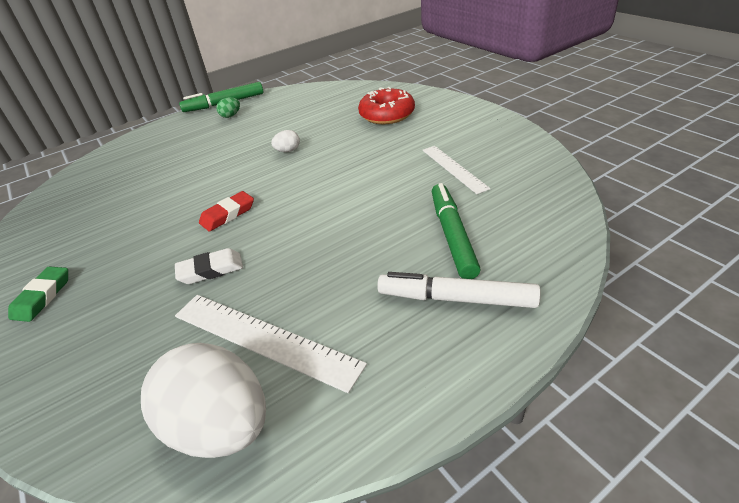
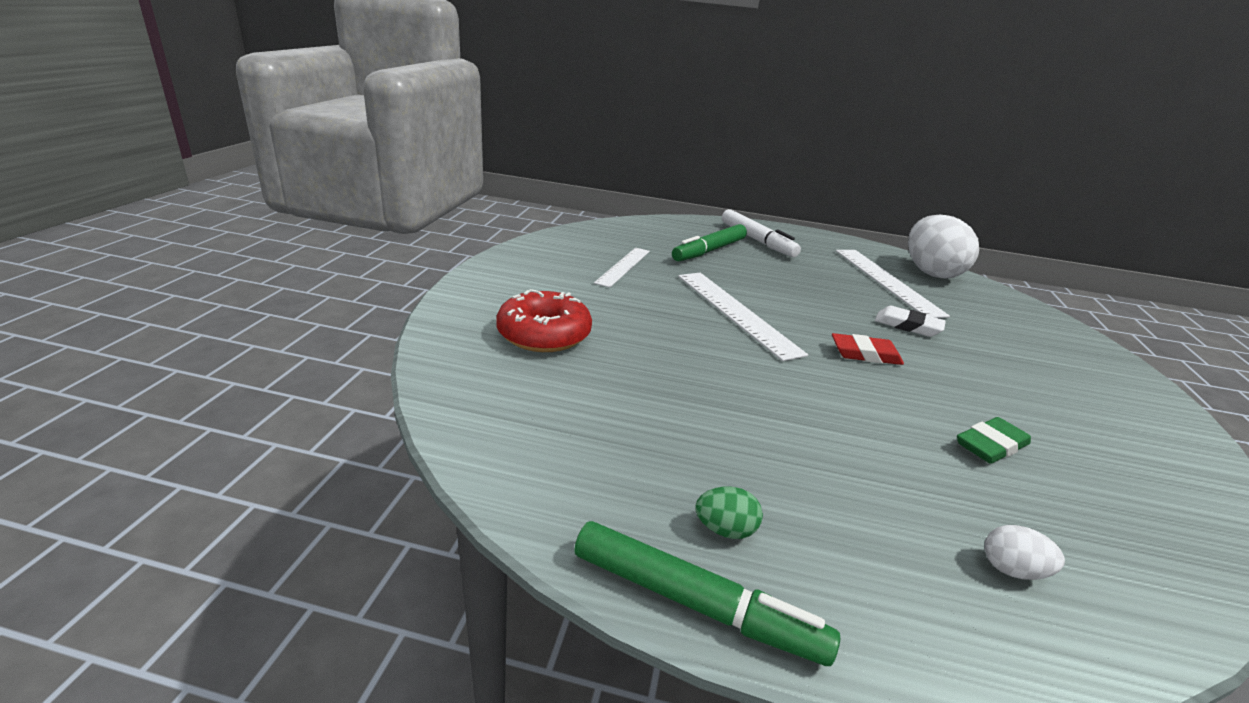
camera: 140 degrees left, 10 degrees down
(42, 297) = (1099, 396): green eraser -> green eraser (991, 445)
(288, 151) = (724, 376): white egg -> white egg (1011, 570)
(334, 188) = (736, 312): none -> white ruler

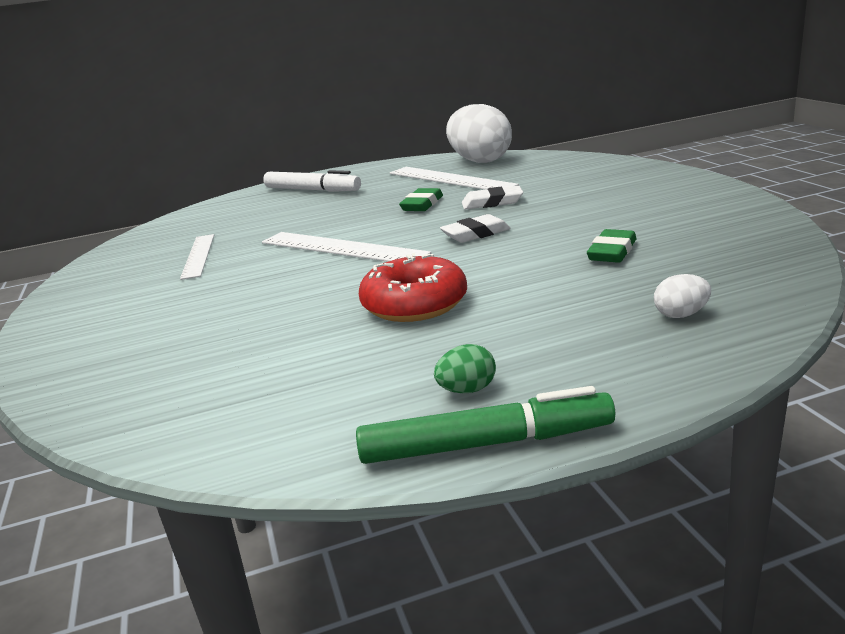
camera: 25 degrees left, 5 degrees down
(544, 334) = (167, 337): red donut -> red donut (414, 304)
(709, 251) = (274, 213): green marker -> none
(839, 298) = (422, 204): none -> green eraser
(865, 354) = (475, 234): red eraser -> white eraser

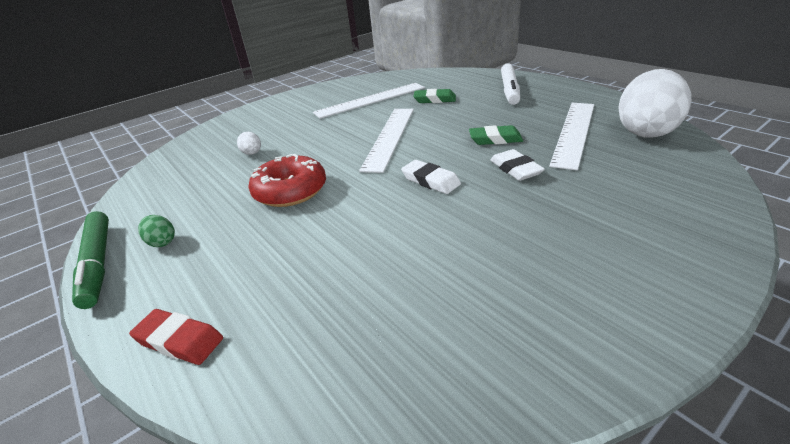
camera: 70 degrees right, 10 degrees up
(198, 256) = (370, 100): white ruler -> white ruler, size x1.55
(612, 252) = (399, 263): green eraser -> green eraser (435, 99)
(681, 315) = (250, 327): white egg -> white egg (252, 153)
(690, 352) = (179, 340): none -> red eraser

